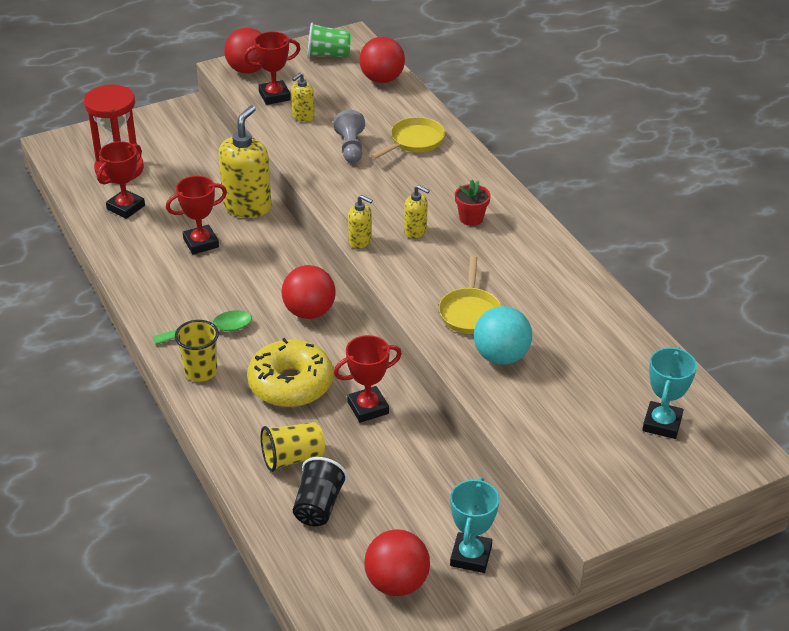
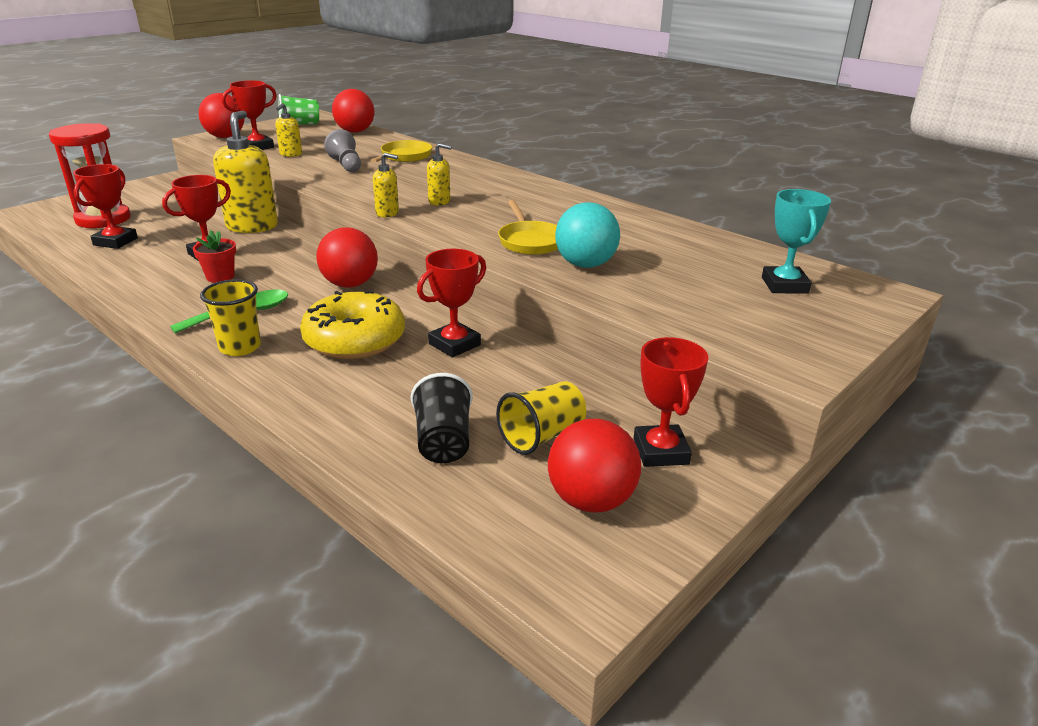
camera: 20 degrees left, 10 degrees down
(292, 458) = (387, 402): yellow cup -> yellow cup (542, 436)
(470, 556) = (660, 451): turquoise trophy -> red trophy
(471, 218) = (487, 189): red flower pot -> red flower pot (220, 277)

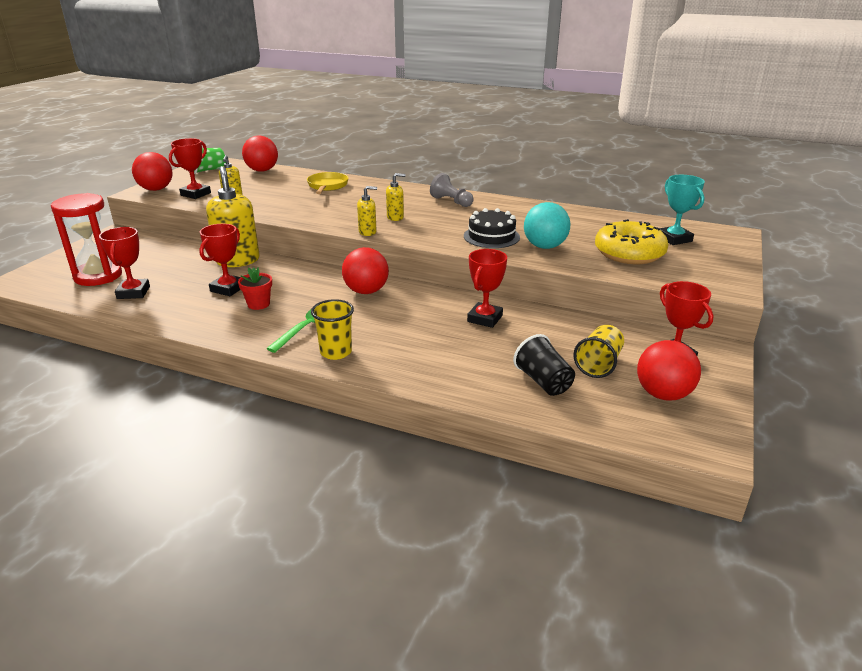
camera: 20 degrees left, 0 degrees up
(346, 165) = (289, 199): grey pawn -> grey pawn (451, 201)
(355, 340) = (413, 330): yellow donut -> yellow donut (629, 253)
(530, 241) = (491, 236): yellow pan -> black cake

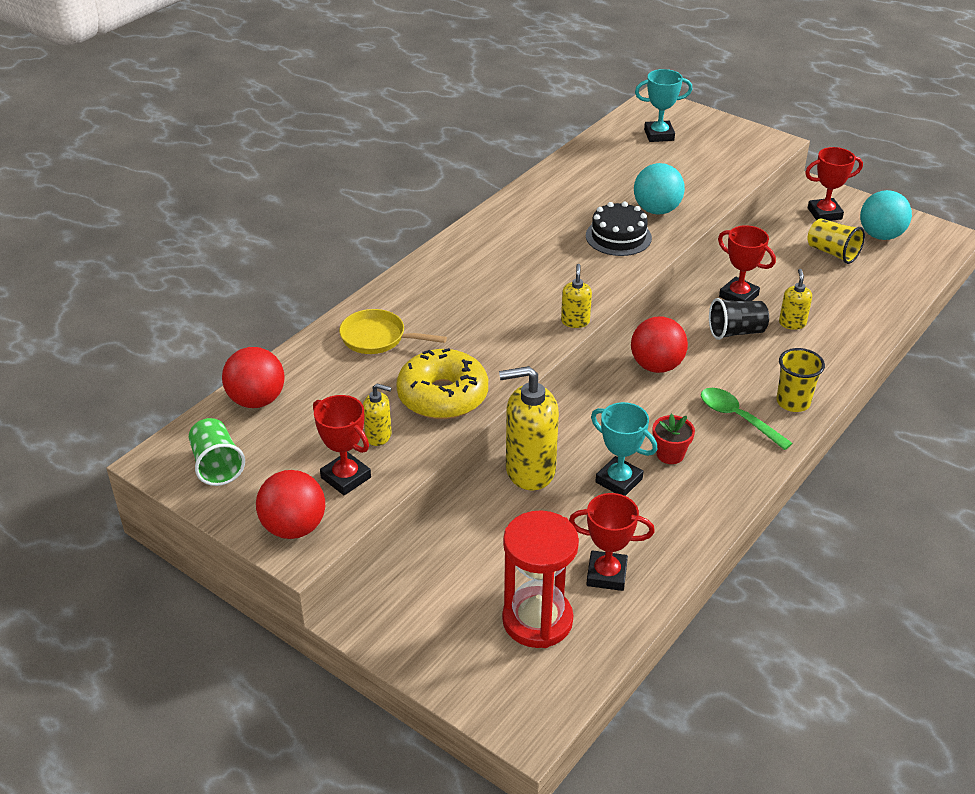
camera: 75 degrees left, 10 degrees up
(228, 289) = (619, 480): red trophy -> turquoise trophy
(395, 217) = (532, 294): yellow soap dispenser -> yellow soap dispenser (792, 323)
(451, 201) = (493, 243): grey pawn -> none
(543, 382) = (858, 288): black cup -> black cup (736, 332)
(629, 253) = (687, 168): yellow donut -> yellow donut (442, 396)
(663, 394) = (880, 235): red ball -> turquoise ball

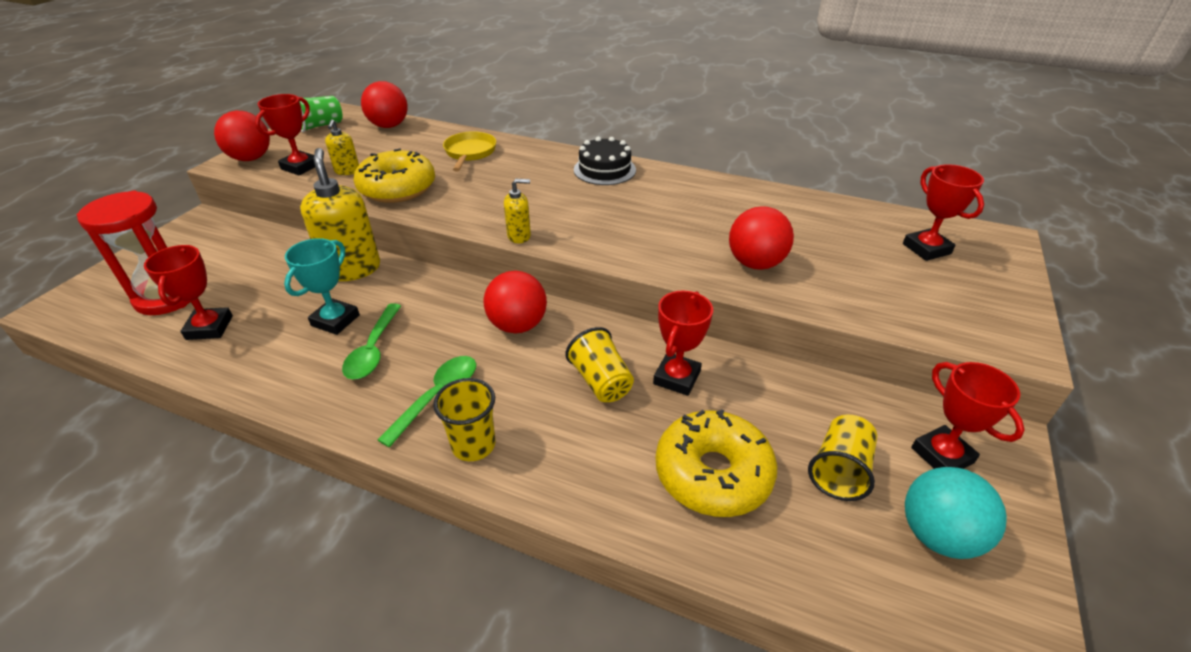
camera: 75 degrees right, 0 degrees up
(618, 237) = (683, 244): black cake -> black cake (604, 170)
(656, 210) = (755, 263): turquoise ball -> red ball
(659, 135) = (926, 249): turquoise trophy -> red trophy
(670, 454) = (373, 350): red flower pot -> green spoon
(736, 332) = (601, 381): black cup -> yellow cup
(792, 323) = (640, 434): yellow soap dispenser -> none
(830, 301) = (712, 473): none -> yellow donut

